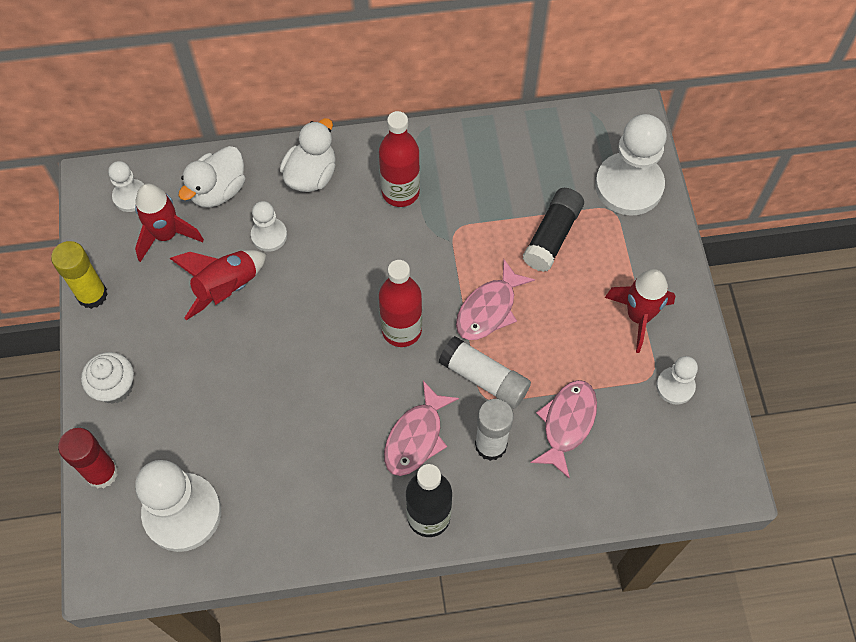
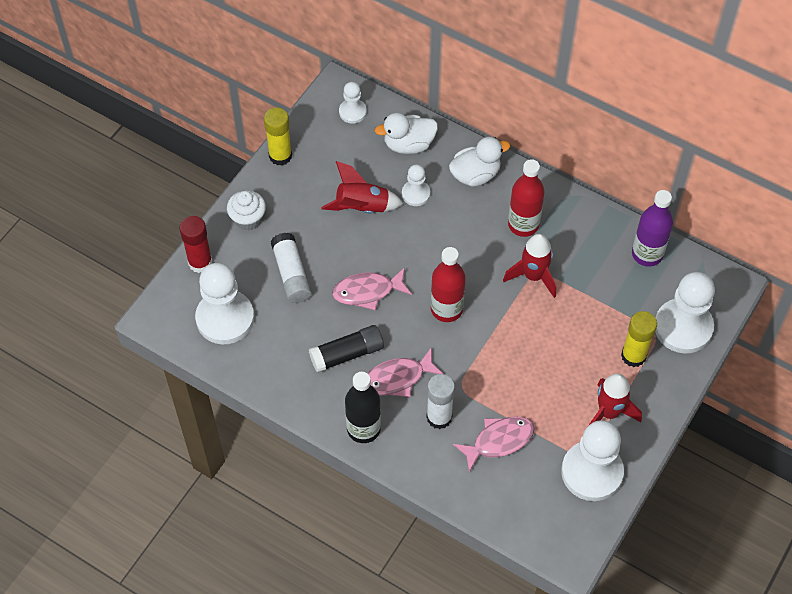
camera: 40 degrees right, 5 degrees down
(166, 235) = (353, 150): red rocket -> red rocket (533, 276)
(484, 378) = (471, 375): white glue stick -> white glue stick (291, 274)
(489, 309) = (514, 337): pink fish -> pink fish (367, 292)
(537, 140) = (647, 254): none -> purple bottle
(552, 236) = (598, 322): black glue stick -> black glue stick (347, 354)
(611, 245) = (633, 356): none -> yellow glue stick
(675, 386) = (592, 472): white pawn -> white pawn, size x1.93

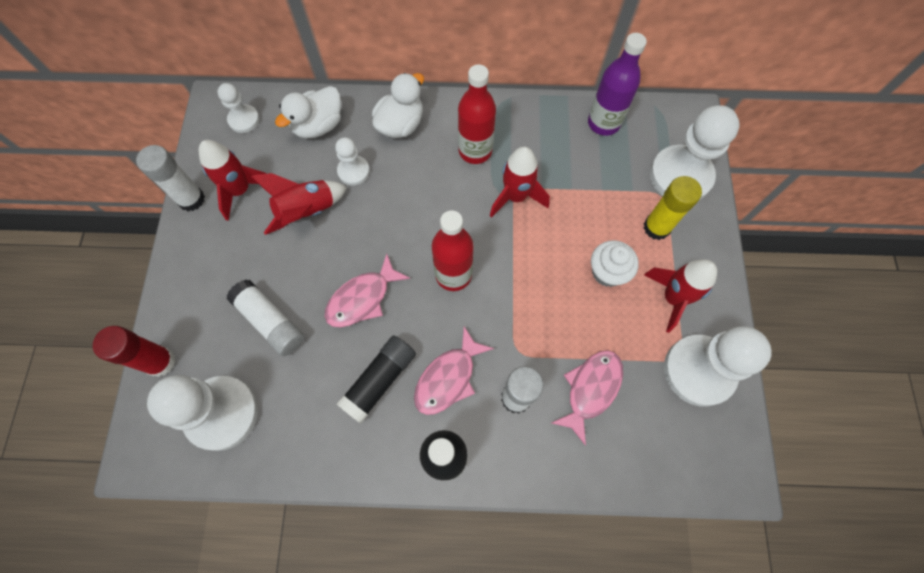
camera: 30 degrees left, 10 degrees up
(248, 219) = (190, 285): white cupcake -> white cupcake (607, 272)
(280, 156) = (191, 199): yellow glue stick -> white glue stick
(320, 167) = (240, 190): none -> red rocket

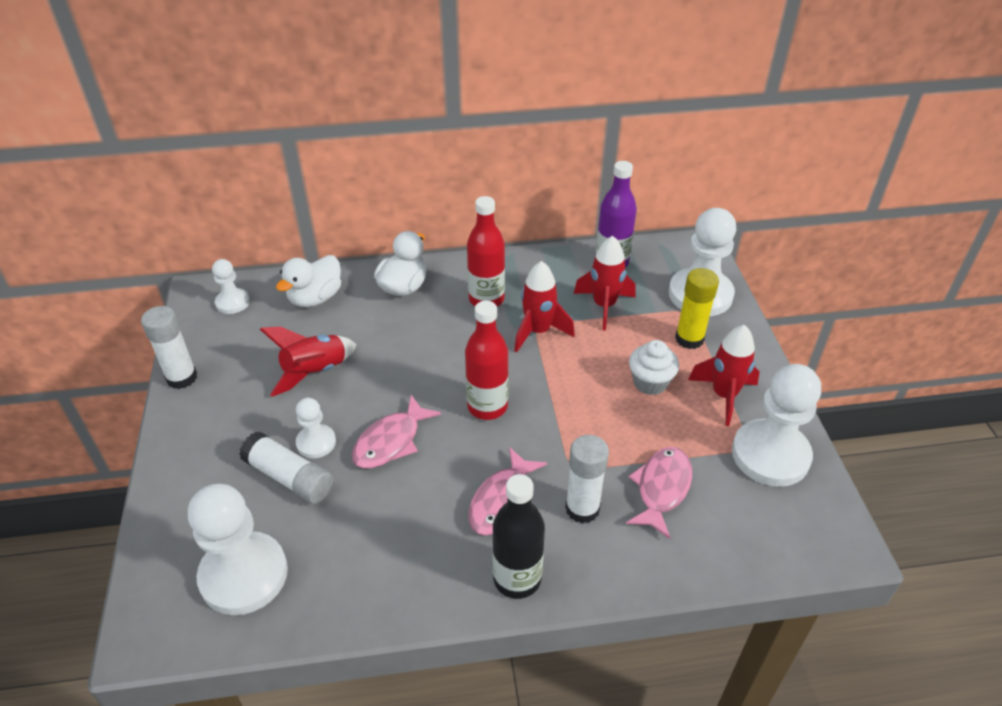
camera: 10 degrees left, 25 degrees down
(160, 362) = (162, 535): red glue stick -> none
(240, 190) = (237, 363): red rocket -> red rocket (604, 306)
(353, 171) = (360, 331): white pawn -> white pawn (316, 442)
(379, 380) = (425, 515): black glue stick -> none

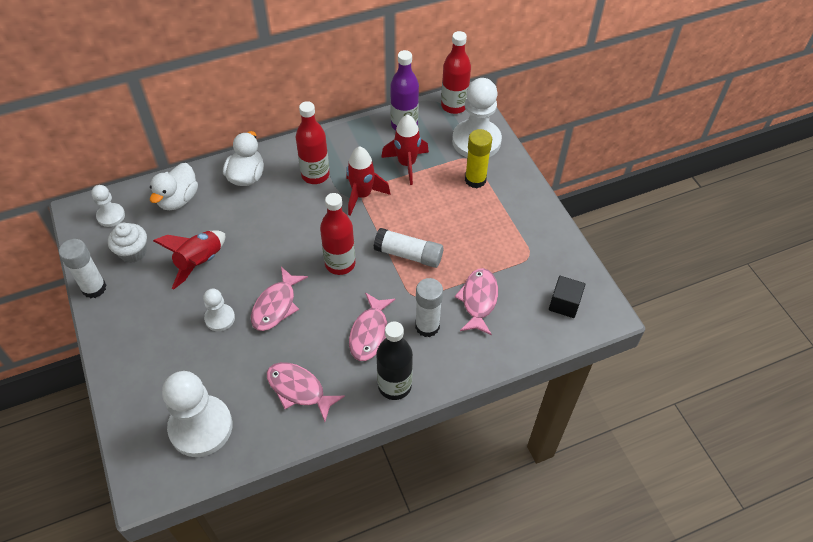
camera: 15 degrees left, 10 degrees up
(289, 477) = (209, 349): white glue stick -> white glue stick (408, 254)
(386, 555) = (299, 390): none -> pink fish
(650, 383) = (454, 221): white cupcake -> white cupcake (133, 252)
(680, 251) = (454, 106): none -> red bottle
(723, 395) = (508, 220): red rocket -> none
(770, 455) = (547, 259): white pawn -> none
(784, 518) = (564, 304): none -> black cube

